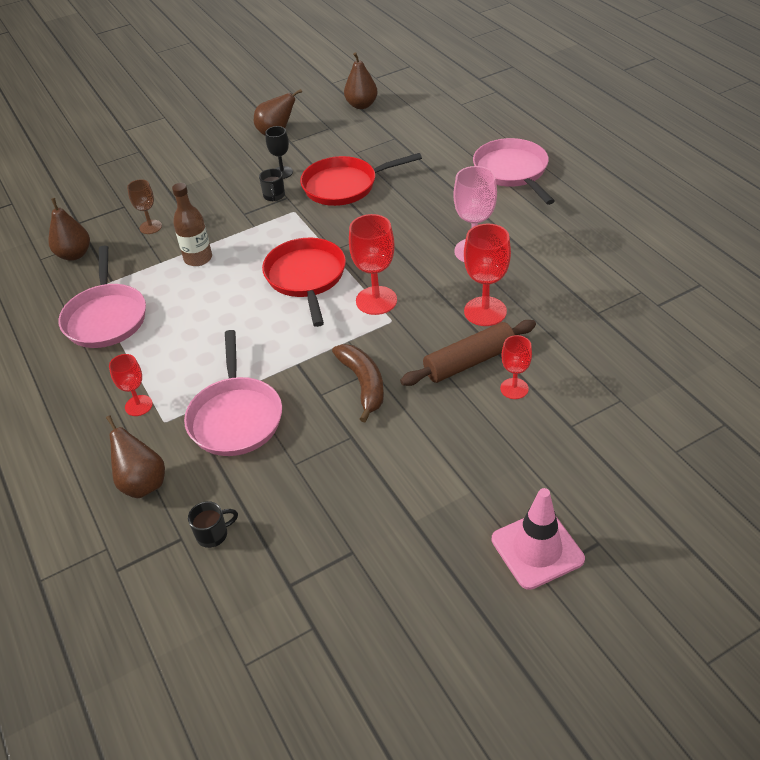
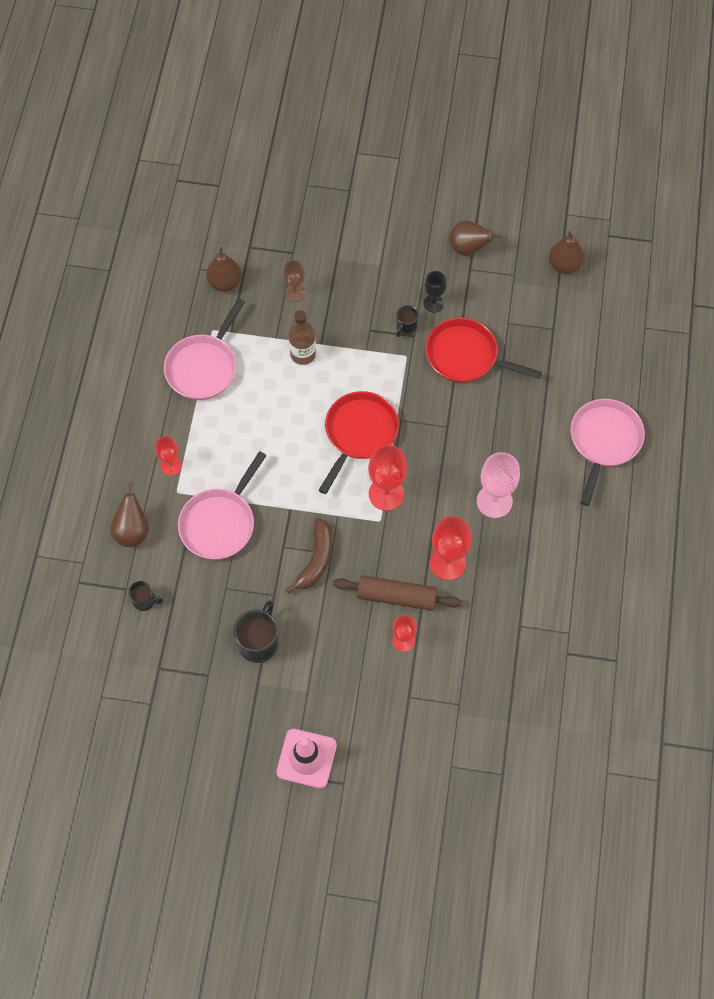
camera: 35 degrees right, 20 degrees up
(377, 484) = (259, 642): none -> black mug

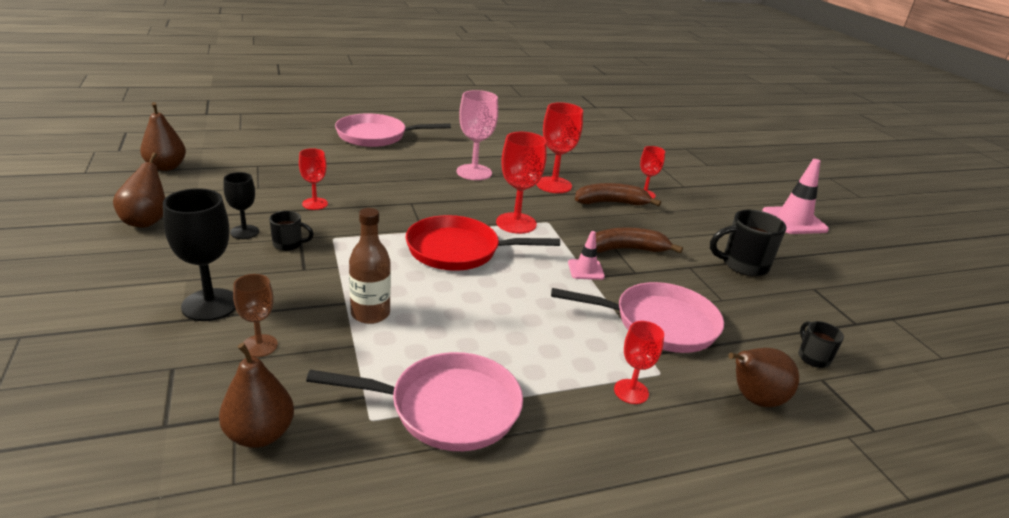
camera: 120 degrees left, 35 degrees down
(300, 511) = (586, 270): none -> pink traffic cone
(346, 274) = (210, 305): none -> black goblet
(396, 597) = (611, 203): brown rolling pin -> brown banana
(466, 356) = (315, 204): red pan -> red goblet

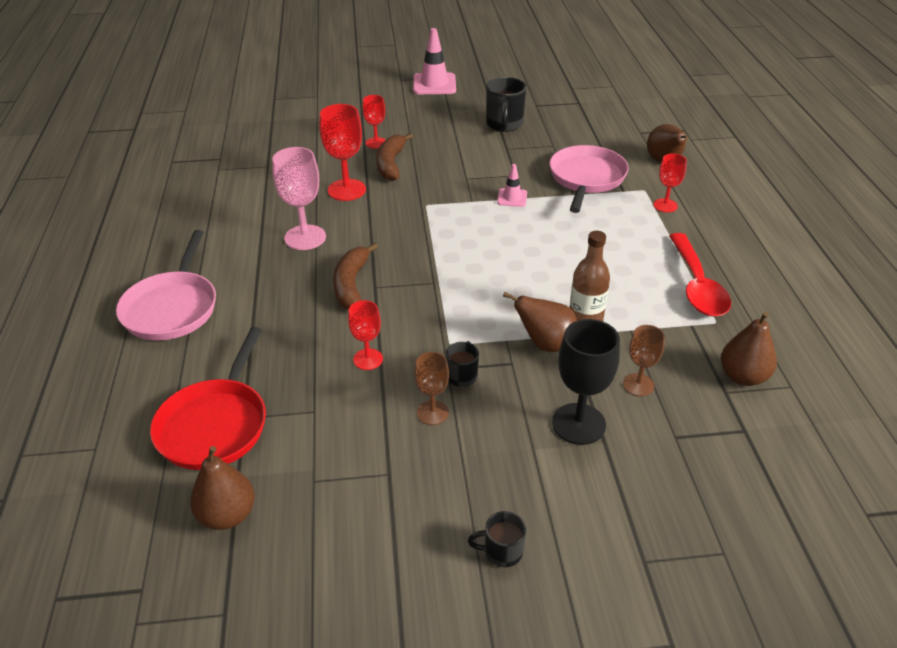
camera: 75 degrees left, 10 degrees up
(146, 221) = (398, 505): brown pear -> brown pear (545, 344)
(244, 232) = (432, 413): black goblet -> brown goblet
(447, 408) = (697, 285): pink pan -> red spoon
(459, 250) = (478, 262): red pan -> red pan (215, 424)
(516, 223) = (427, 223): red goblet -> none
(626, 249) = (479, 172): brown banana -> brown banana (351, 284)
(812, 357) = (619, 129): black mug -> black mug (502, 552)

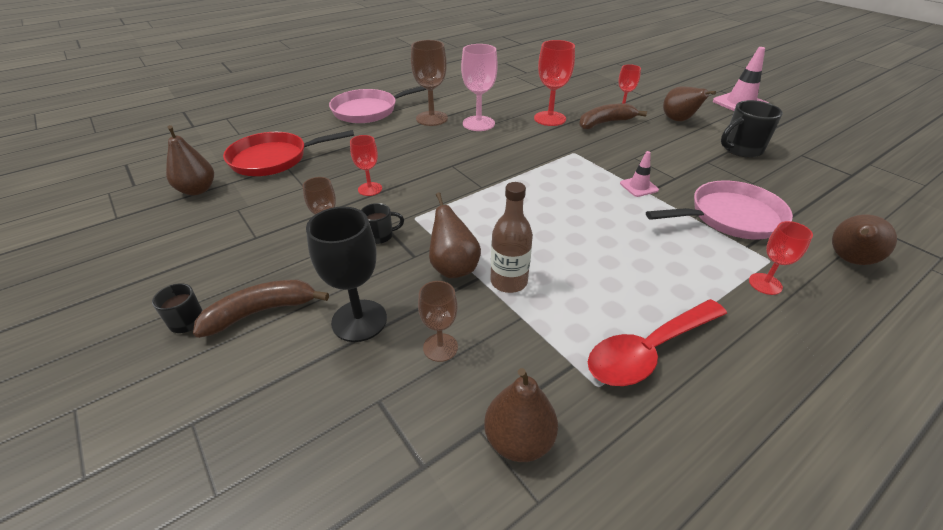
camera: 60 degrees right, 0 degrees up
(254, 265) = (431, 118): none -> brown goblet
(351, 284) = (445, 156): brown banana -> brown banana (261, 312)
(429, 126) = (678, 120): none -> brown pear

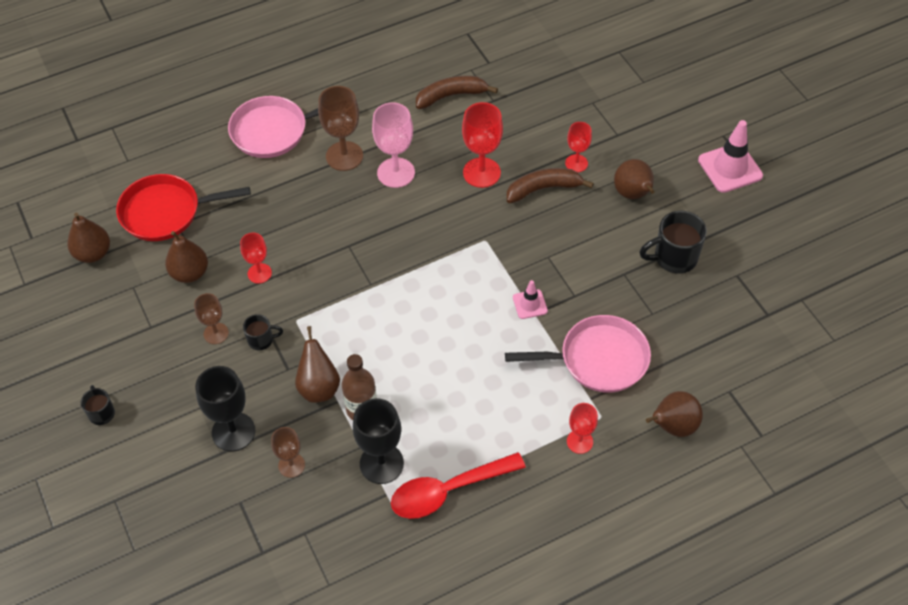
camera: 10 degrees right, 15 degrees up
(261, 312) = (158, 412): brown banana -> brown banana (451, 96)
(518, 440) = (328, 544): brown pear -> brown pear (190, 273)
(553, 332) = (381, 463): none -> black goblet

